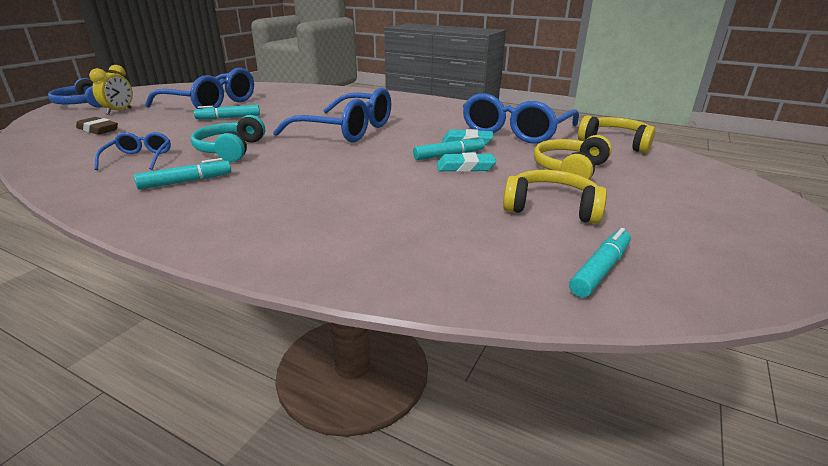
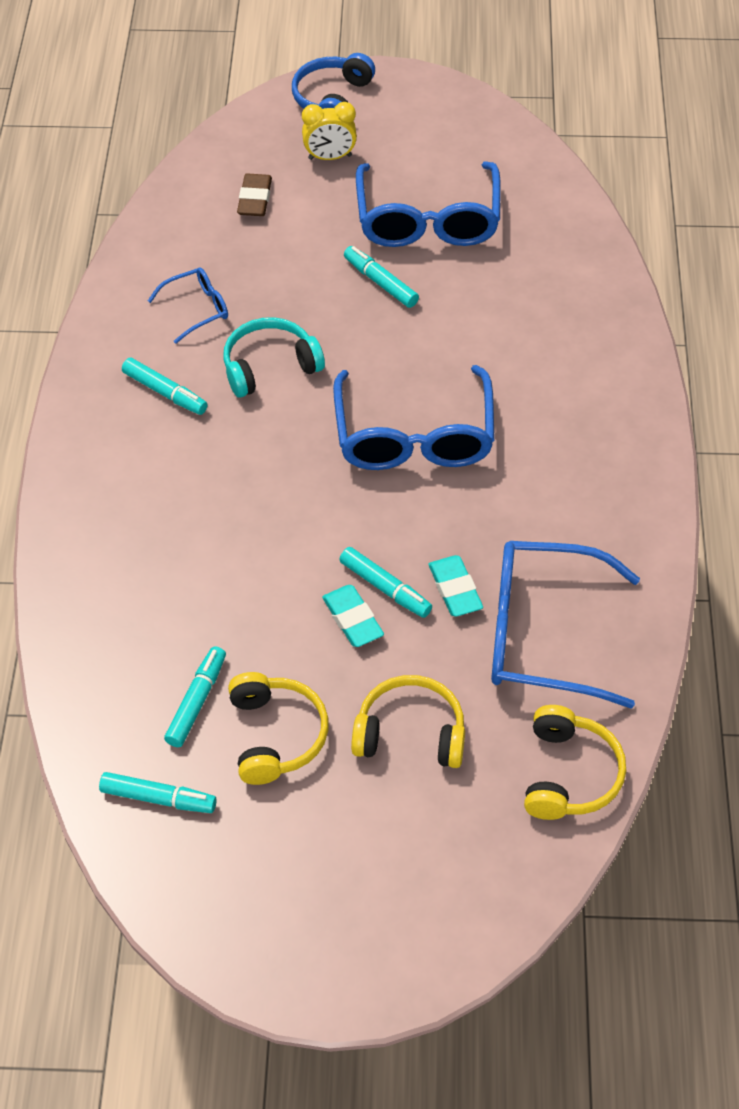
camera: 65 degrees right, 25 degrees up
(499, 230) = (196, 701): none -> turquoise marker

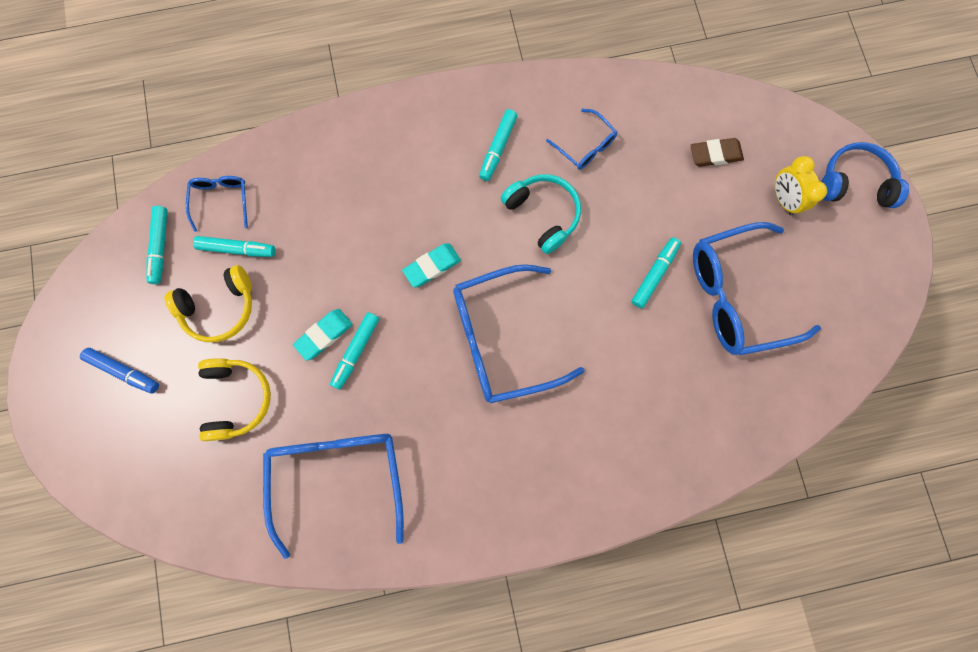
camera: 75 degrees right, 25 degrees up
(116, 710) = (222, 200): none -> blue glasses
(331, 870) = (124, 371): none -> blue marker
(455, 589) = (365, 402): turquoise eraser -> turquoise eraser (432, 266)
(569, 774) = (222, 519): yellow headphones -> none

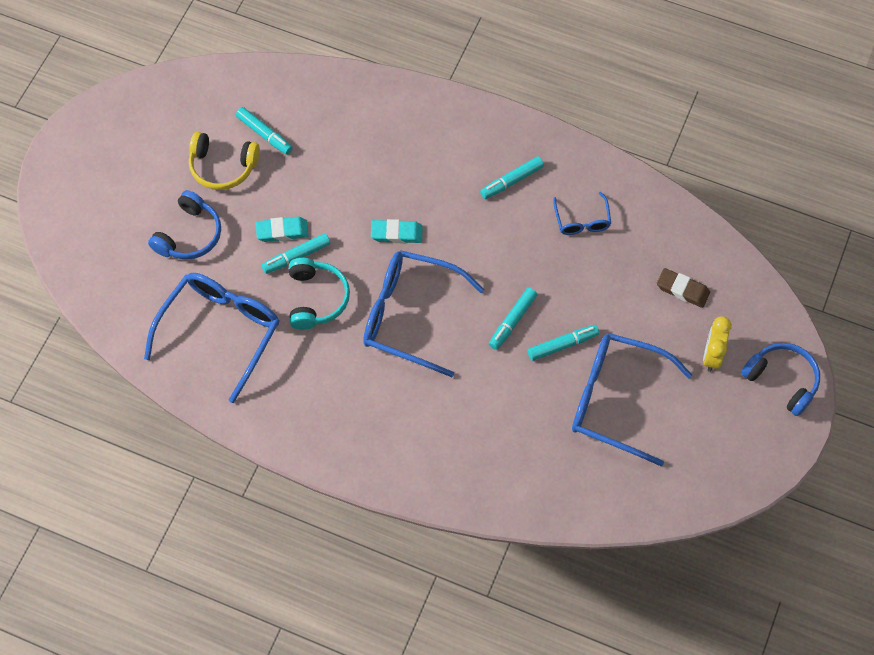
camera: 35 degrees right, 15 degrees down
(124, 371) = (126, 168): blue marker -> none
(161, 247) = (212, 100): turquoise marker -> turquoise marker (512, 321)
(222, 200) = (278, 94): blue glasses -> none
(237, 398) = (189, 235): yellow headphones -> blue headphones
(543, 214) = (509, 249): turquoise headphones -> turquoise headphones (316, 299)

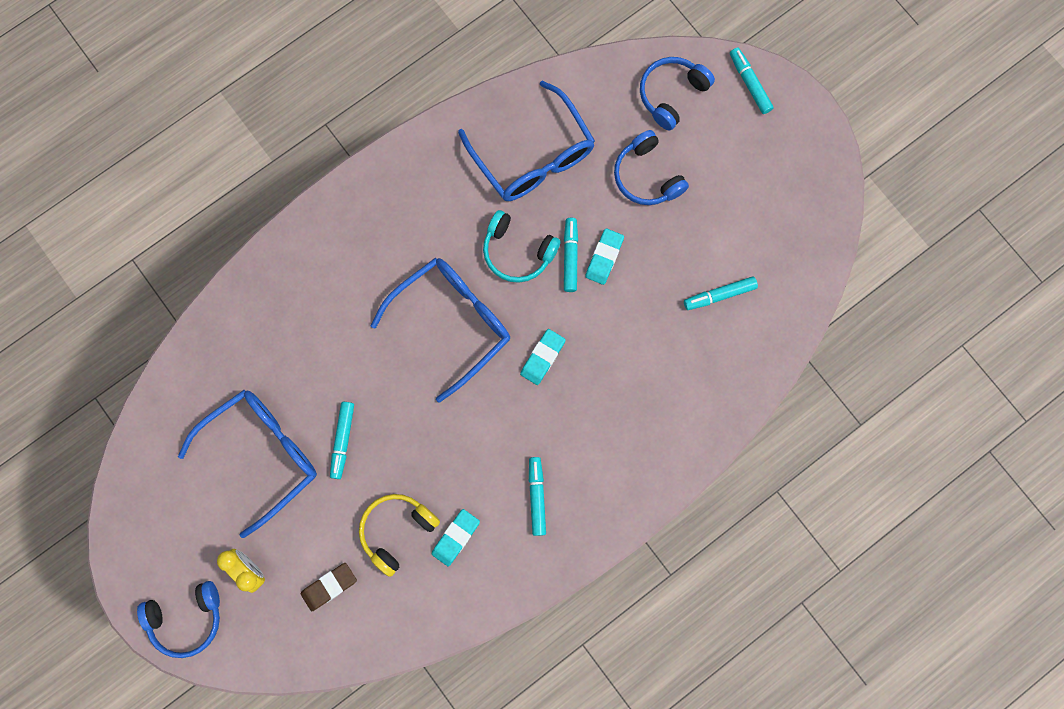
camera: 120 degrees right, 15 degrees up
(101, 252) = (671, 94): none -> blue headphones
(222, 167) = (704, 240): yellow headphones -> yellow headphones (397, 530)
(512, 321) = (392, 410): turquoise marker -> turquoise marker (749, 83)
(582, 221) = (456, 537): blue glasses -> turquoise eraser

